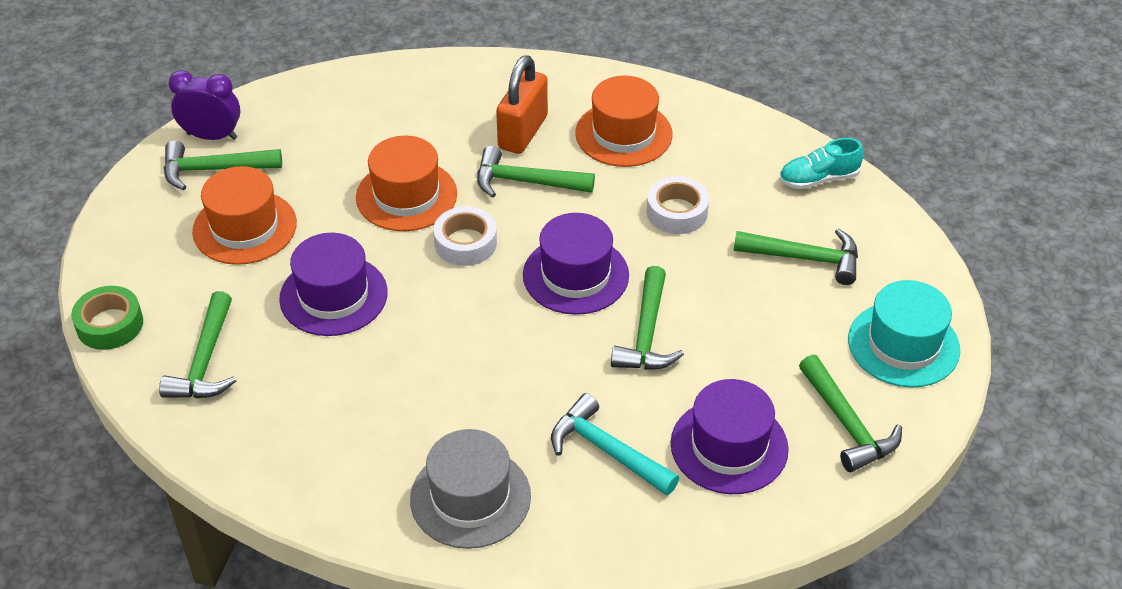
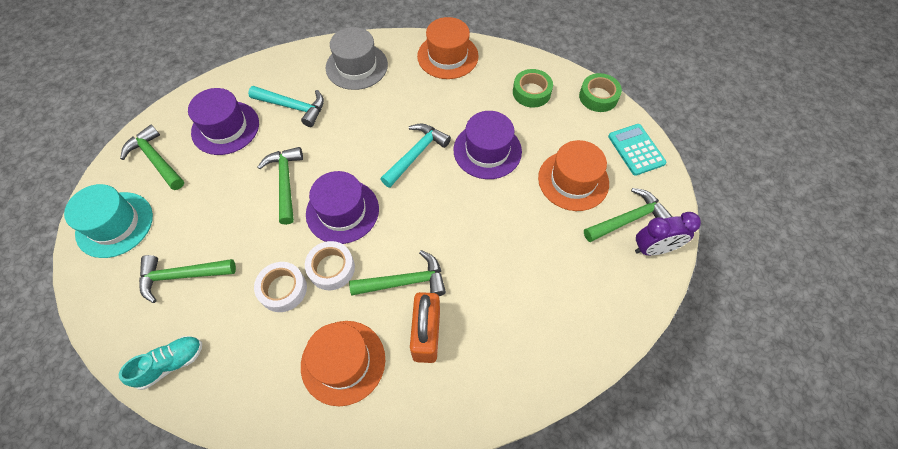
camera: 160 degrees right, 15 degrees up
(127, 239) = (636, 150): none -> turquoise calculator
(205, 361) = (531, 92): green hammer -> green tape
(406, 195) = (484, 240): orange hat -> orange hat (447, 56)
(439, 319) = (416, 154): none -> turquoise hammer
(465, 243) = (425, 213): white tape -> white tape (331, 268)

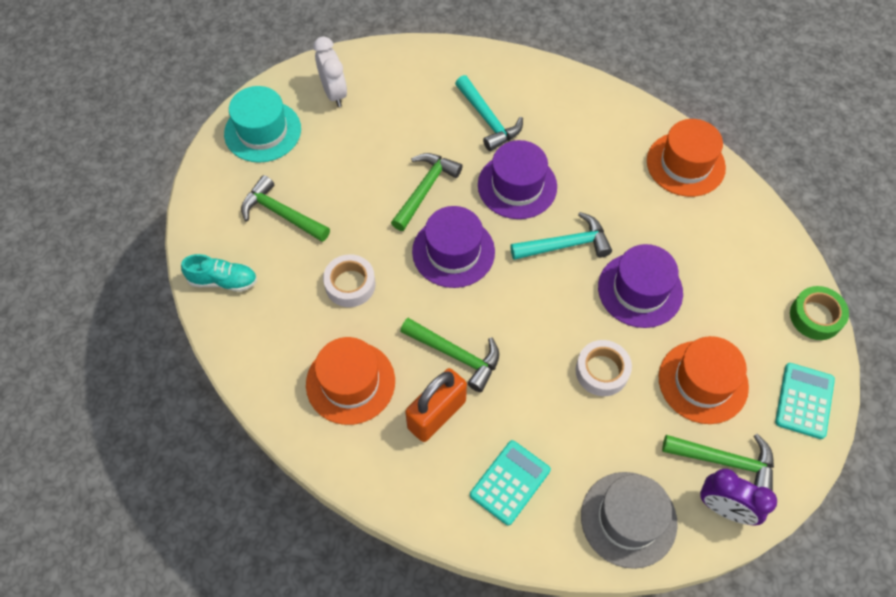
camera: 40 degrees right, 0 degrees up
(156, 159) = (334, 93): green hammer -> white clock
(225, 128) = (413, 101): purple hat -> purple hat (517, 186)
(331, 268) = (403, 296): white tape -> white tape (602, 371)
(356, 66) = (582, 116): grey hat -> grey hat (628, 519)
(516, 341) = (510, 482): none -> turquoise calculator
(531, 92) = (743, 262): green tape -> none

